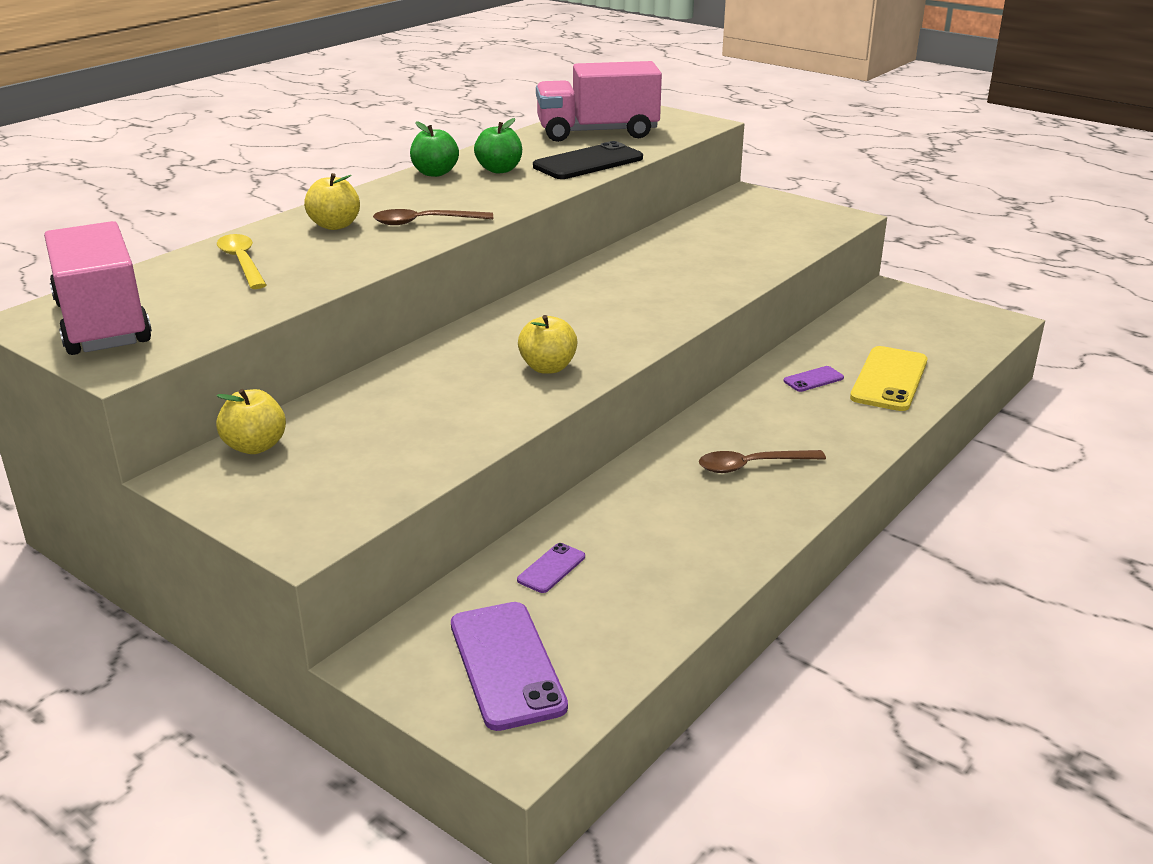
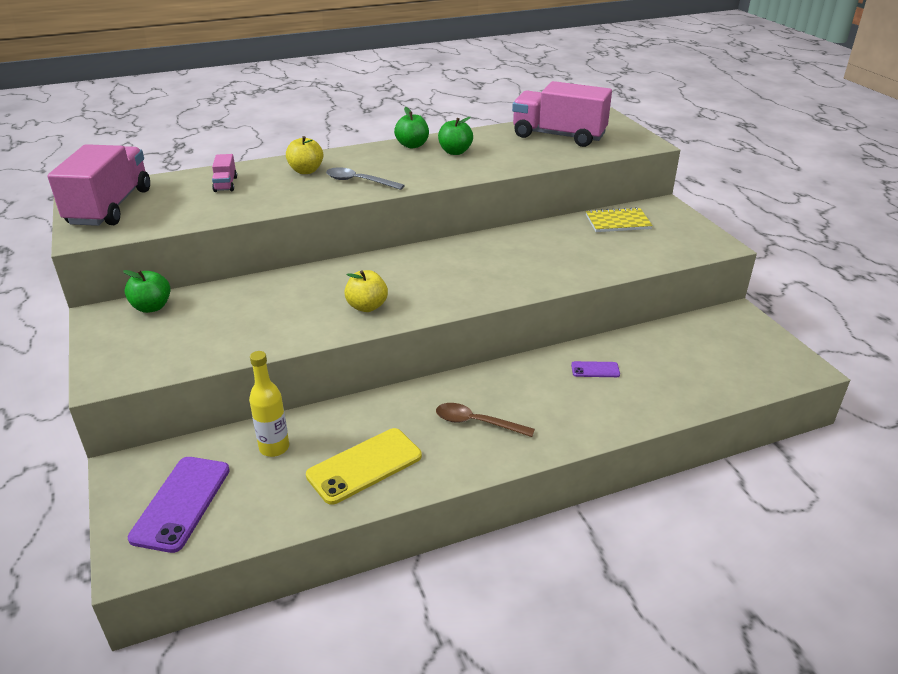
camera: 30 degrees right, 5 degrees up
(242, 262) = (225, 184): yellow spoon -> pink truck
(255, 446) = (152, 307): yellow apple -> green apple
(424, 222) = (358, 181): brown spoon -> grey spoon
(551, 568) = (274, 448): purple phone -> yellow bottle
(588, 162) = (520, 159): black phone -> none
(719, 219) = (618, 222): none -> yellow notebook
(889, 379) = (654, 389): yellow phone -> yellow phone (364, 466)

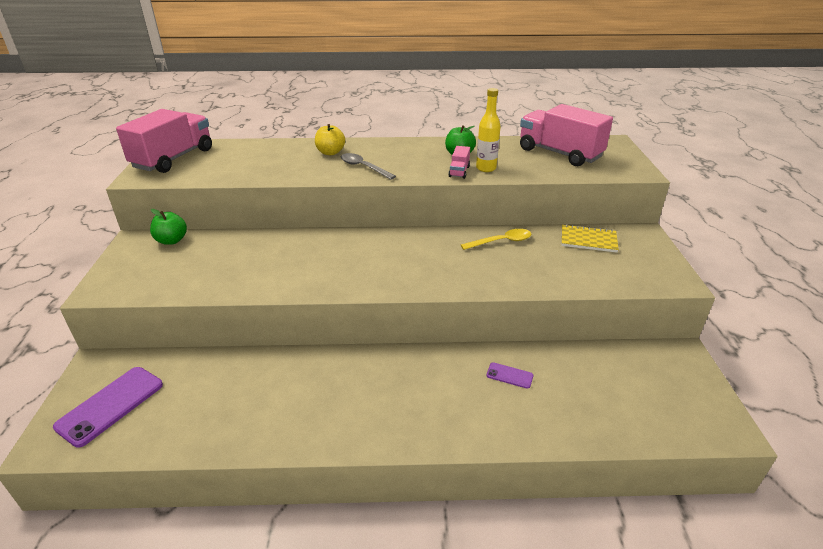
camera: 20 degrees right, 0 degrees up
(225, 184) = (264, 154): pink truck -> pink truck (459, 171)
(274, 448) = (205, 377): yellow bottle -> yellow bottle (486, 168)
(364, 466) = (261, 413): yellow phone -> none
(367, 306) = (323, 274): yellow apple -> none
(412, 145) = (428, 144): green apple -> none
(476, 422) = (375, 399): brown spoon -> none
(534, 239) = (501, 241): none -> yellow spoon

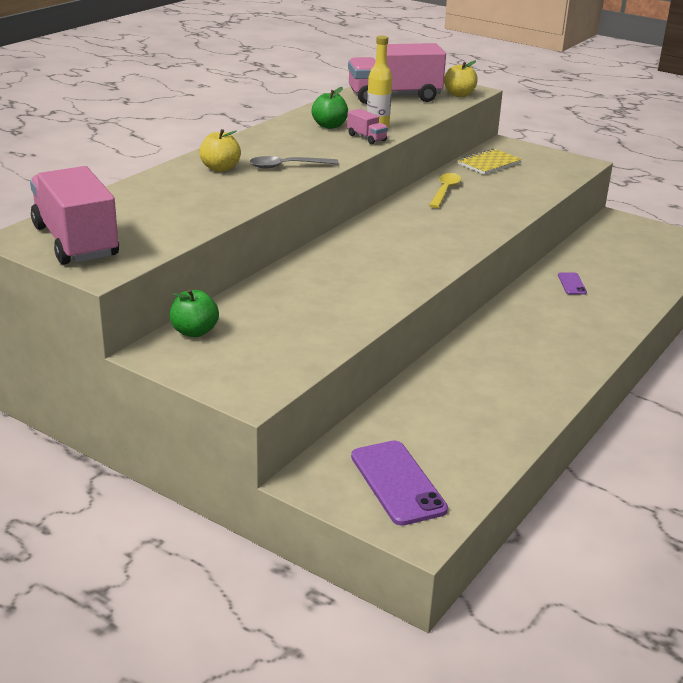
camera: 55 degrees left, 5 degrees down
(509, 375) = (572, 284): purple phone -> purple phone turned 60 degrees counterclockwise
(617, 171) = (459, 95): none -> yellow apple

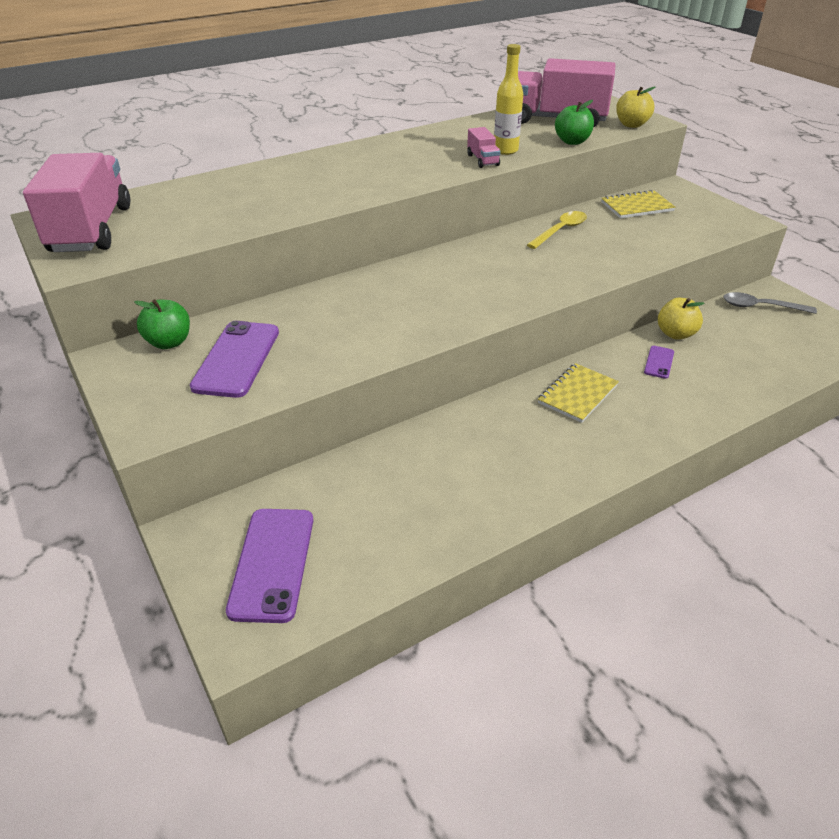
camera: 25 degrees right, 10 degrees up
(220, 168) = (304, 173): yellow apple -> yellow apple (675, 334)
(270, 332) = (236, 359): none -> purple phone
(287, 166) = (369, 180): grey spoon -> grey spoon (760, 307)
(329, 126) = (458, 142): green apple -> green apple (572, 141)
(530, 318) = (577, 394): none -> yellow notebook

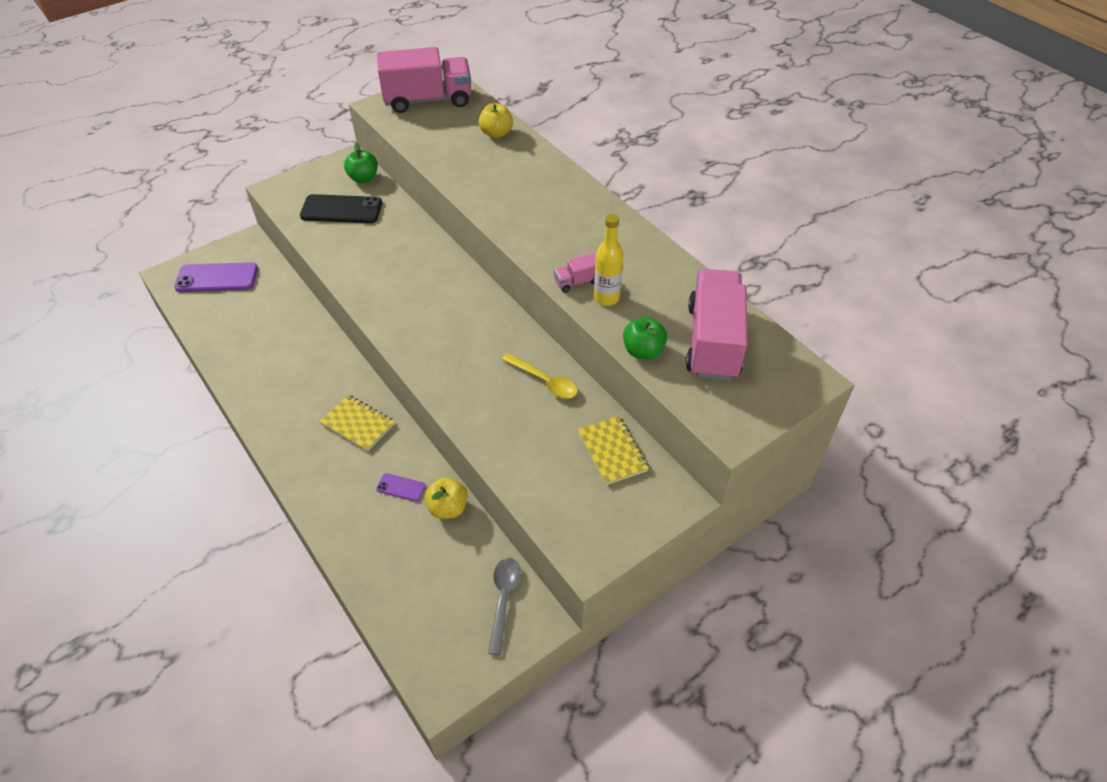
camera: 85 degrees right, 10 degrees up
(236, 359) = (341, 209): purple phone -> black phone
(631, 125) = (713, 409): yellow apple -> yellow apple (496, 133)

